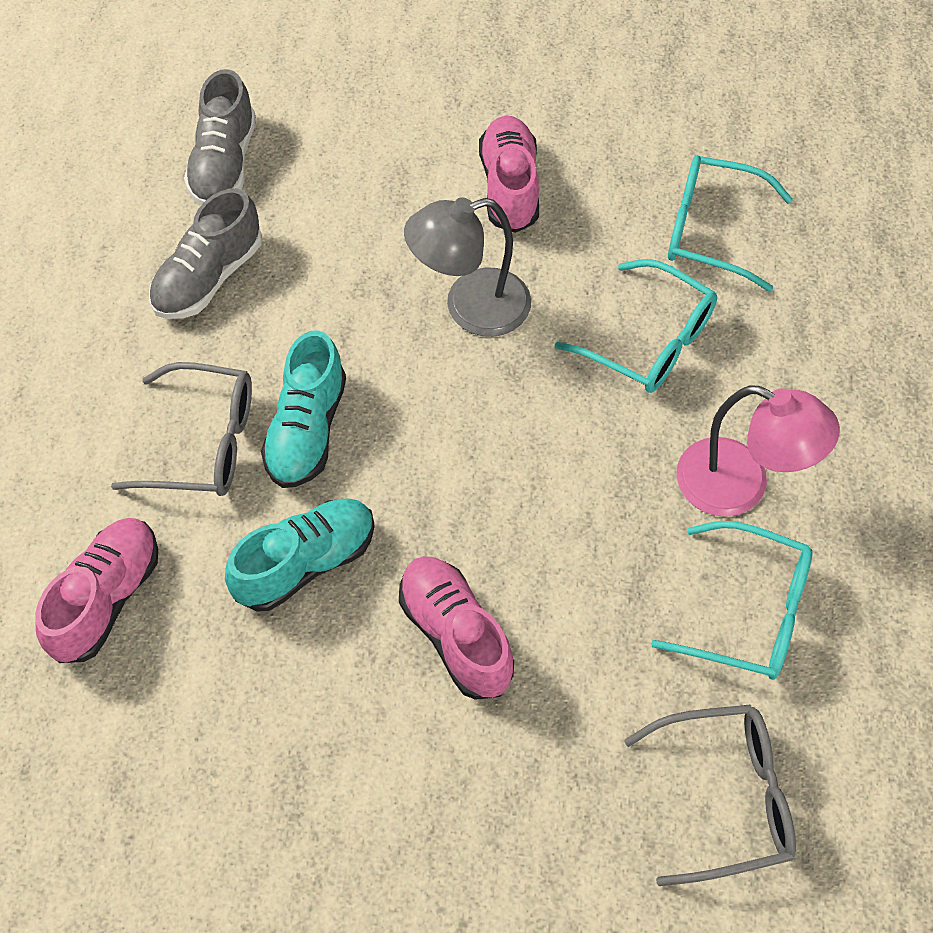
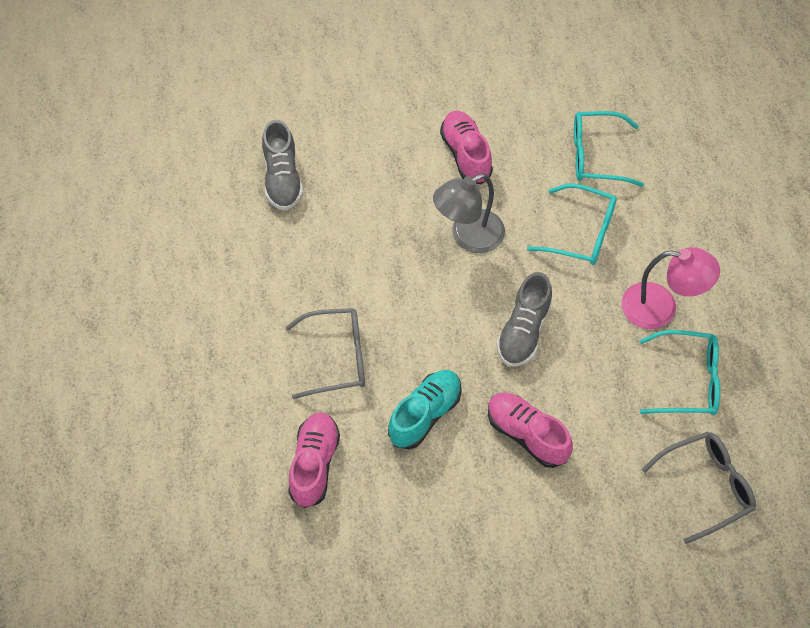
camera: 15 degrees left, 0 degrees up
(208, 277) = (301, 254): grey shoe -> grey shoe (523, 331)
(307, 430) = (396, 335): turquoise shoe -> none

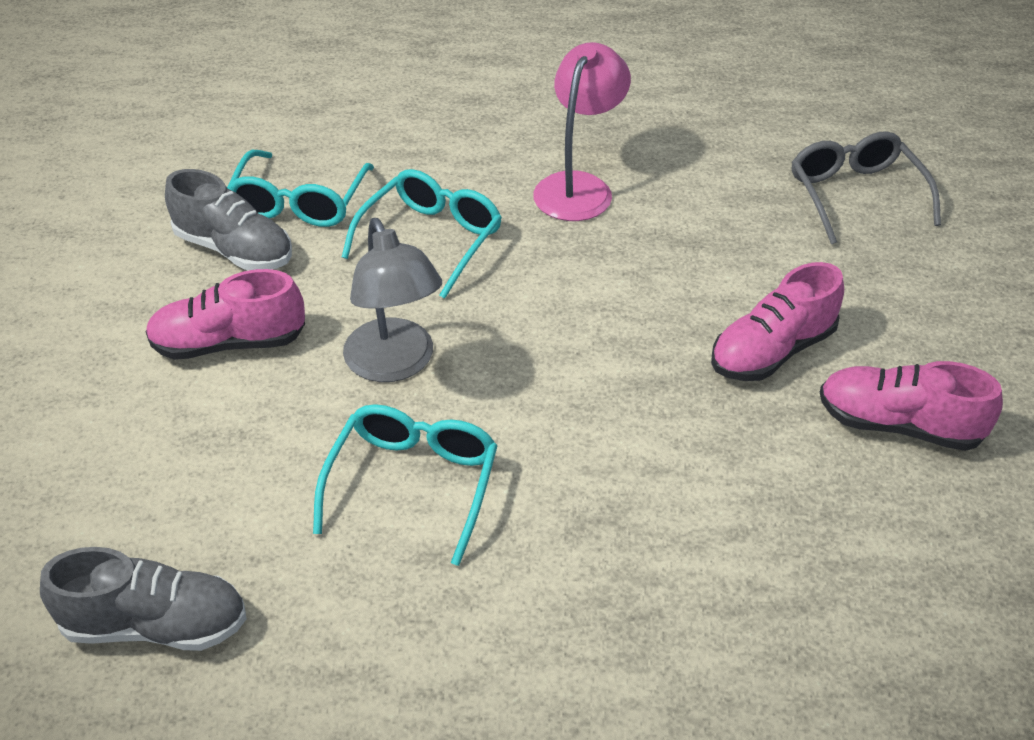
camera: 80 degrees left, 15 degrees down
(314, 465) = (823, 646): pink shoe -> pink shoe (898, 425)
(337, 358) = (599, 581): grey glasses -> none
(425, 415) = (729, 469): turquoise shoe -> none
(523, 331) = (589, 327): grey shoe -> grey shoe (234, 250)
(688, 380) = (696, 183): turquoise glasses -> turquoise glasses (413, 483)

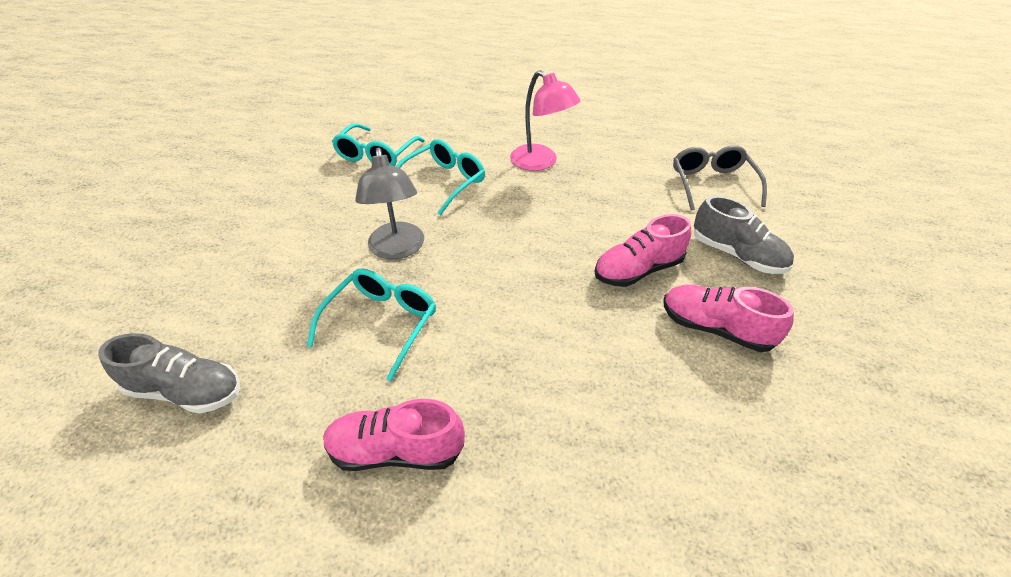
camera: 10 degrees right, 0 degrees up
(229, 343) = (305, 226): pink shoe -> pink shoe (396, 450)
(234, 250) = (330, 176): grey shoe -> grey shoe (737, 255)
(579, 187) = (540, 162): pink lamp -> pink lamp turned 105 degrees clockwise

